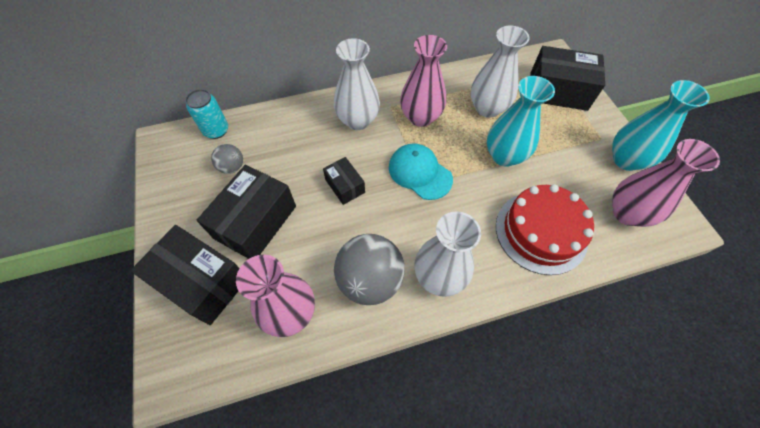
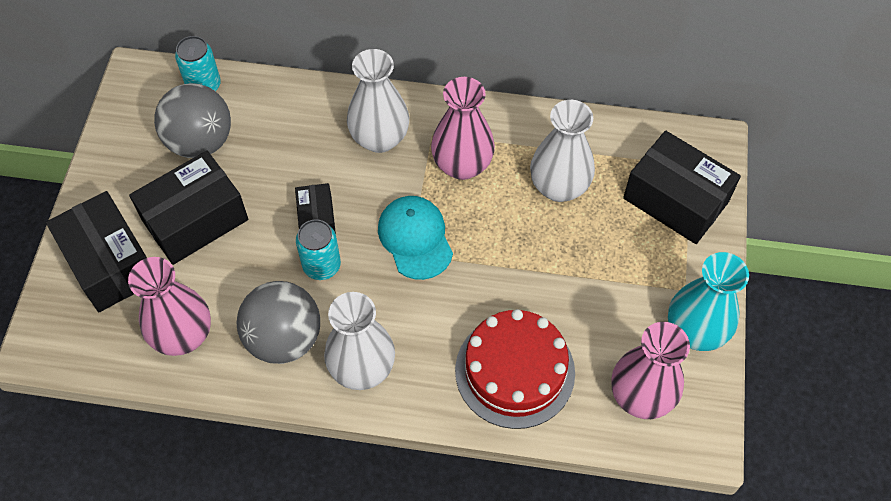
camera: 25 degrees right, 0 degrees up
(232, 167) = (200, 142): grey ball -> grey ball, size x1.94
(367, 216) = (321, 266): none -> turquoise can
(504, 156) = (536, 260): turquoise vase -> none

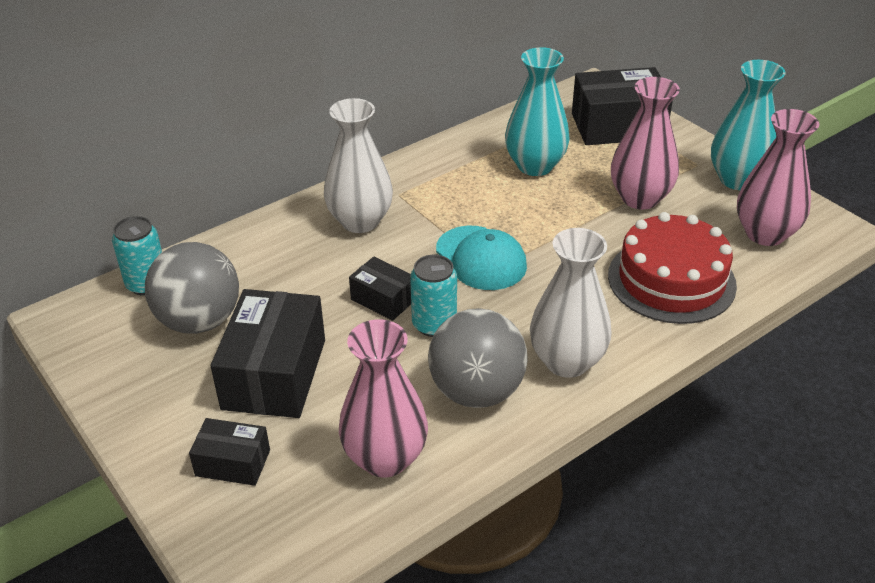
camera: 45 degrees left, 20 degrees down
(110, 263) = (233, 463): black box -> black box, size x0.53
(415, 238) = (481, 258): turquoise cap -> turquoise cap turned 150 degrees counterclockwise
(462, 165) = (448, 197): pink vase -> pink vase (640, 198)
(559, 187) = (535, 166): white vase -> turquoise vase

